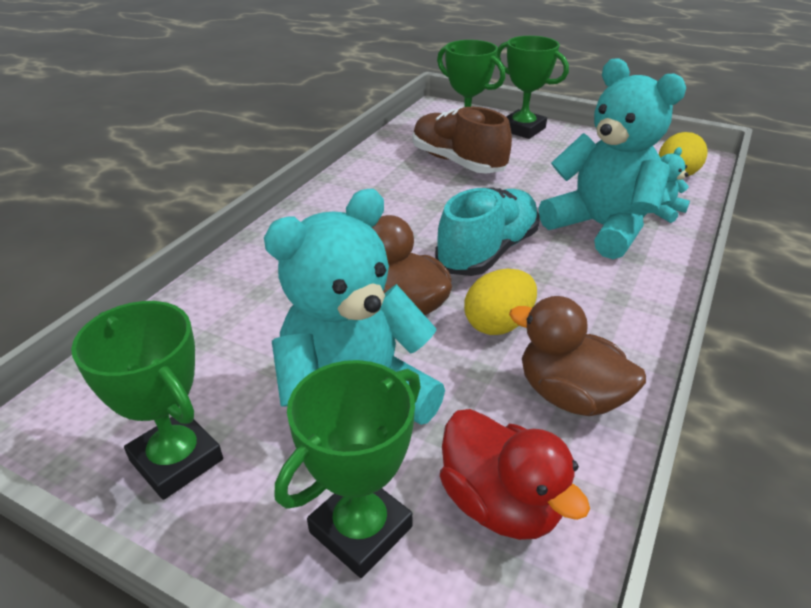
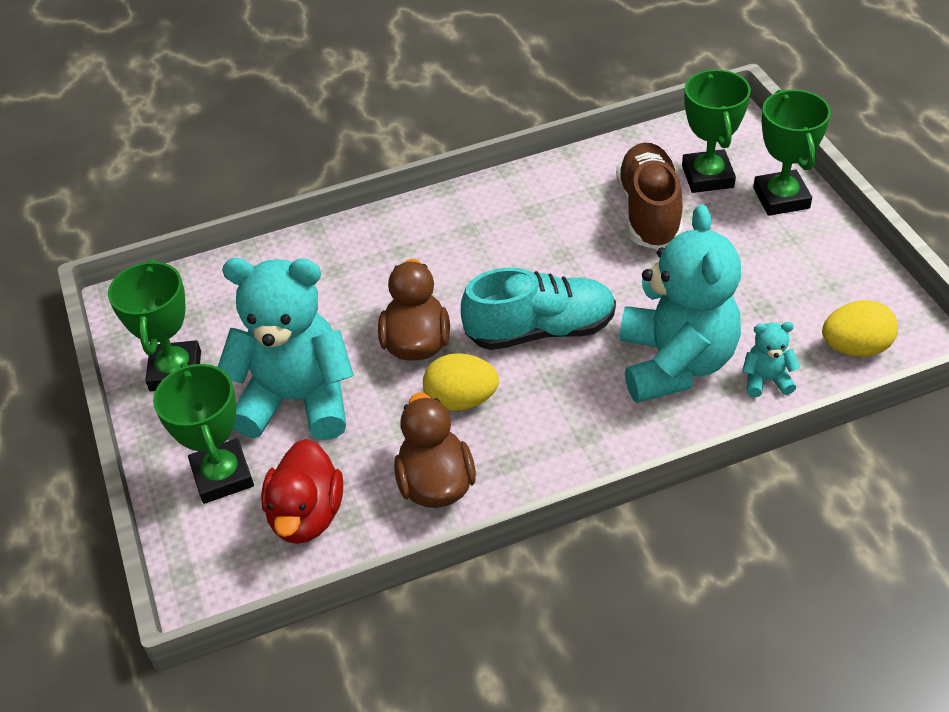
camera: 45 degrees right, 10 degrees up
(361, 529) = (222, 476): green trophy -> green trophy turned 75 degrees clockwise

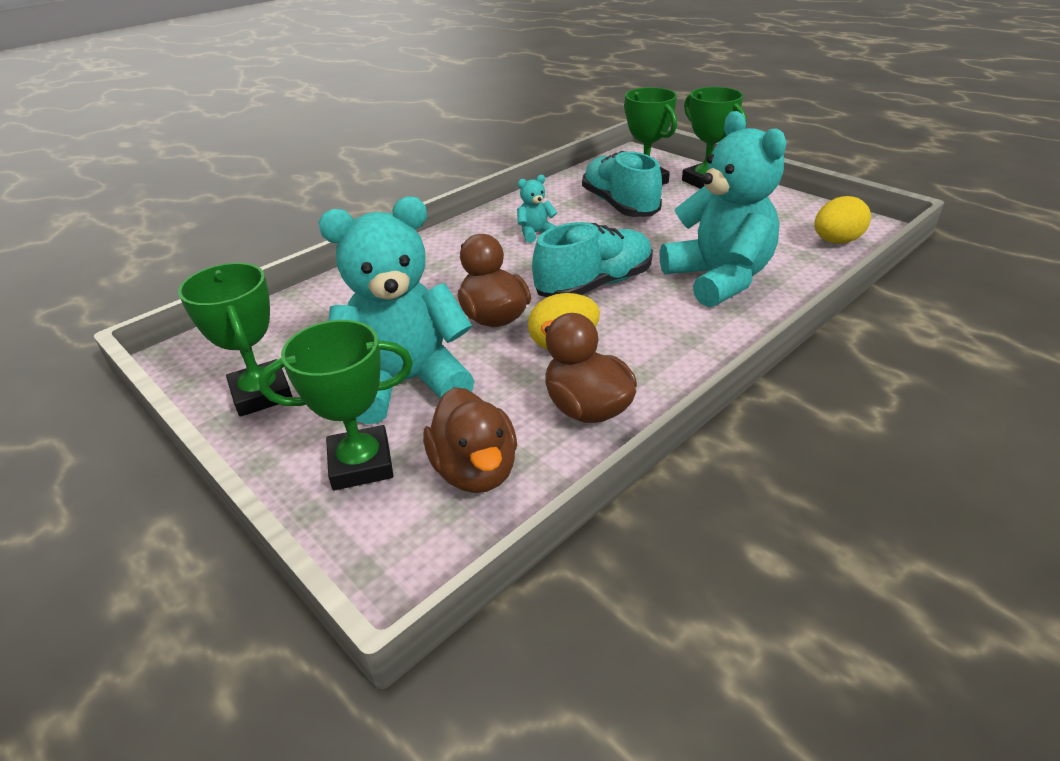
camera: 25 degrees left, 10 degrees down
(222, 476) = (361, 464): green trophy -> green trophy turned 60 degrees counterclockwise
(307, 515) = (475, 470): red duck -> brown duck
(649, 212) = (619, 205): brown shoe -> turquoise shoe
(766, 380) = (794, 272): turquoise teddy bear -> turquoise teddy bear (535, 233)

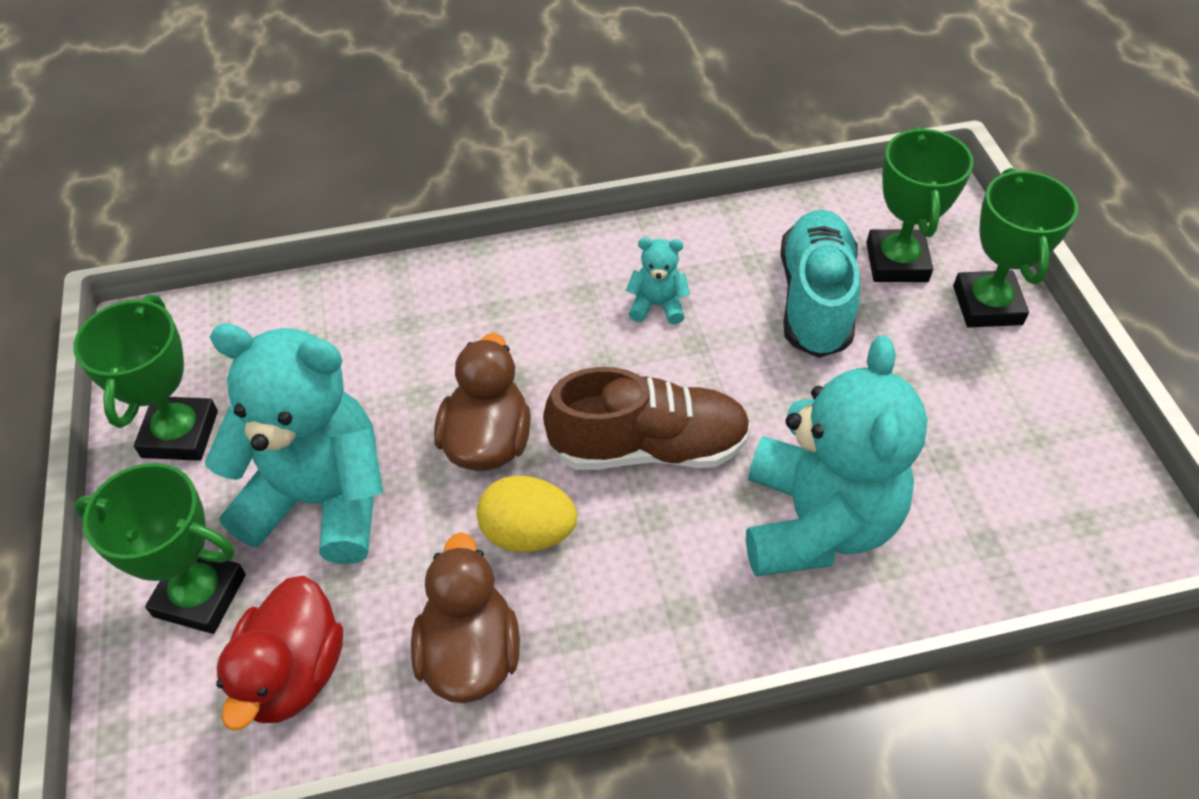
camera: 30 degrees right, 15 degrees up
(475, 470) = (293, 673): brown duck -> red duck
(594, 285) = (648, 447): turquoise shoe -> brown shoe
(836, 241) = (1060, 537): yellow egg -> none

